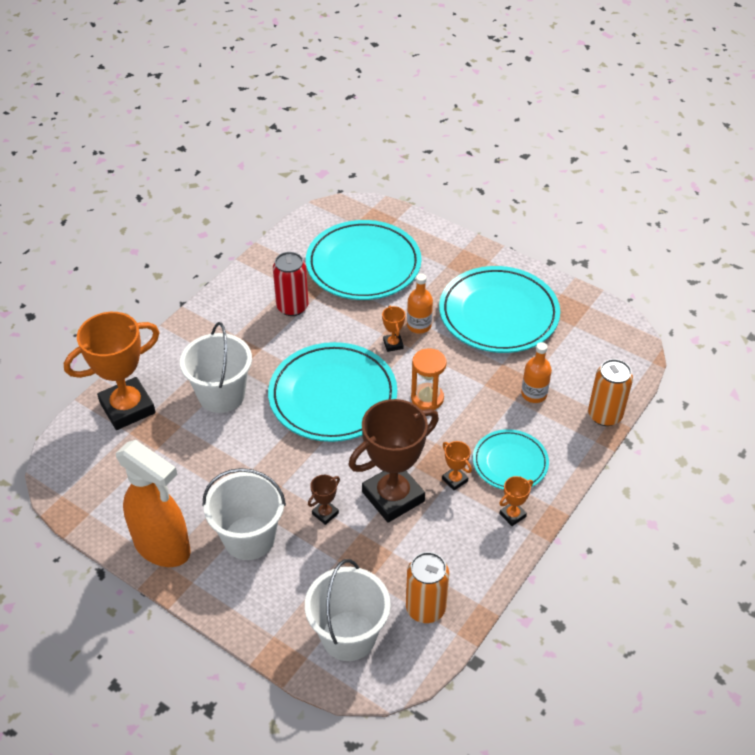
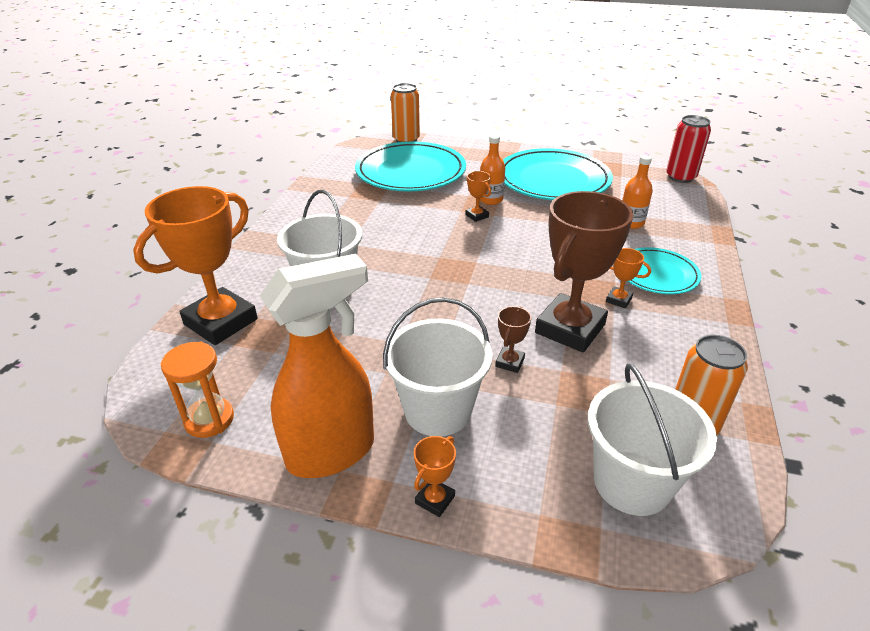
camera: 20 degrees left, 10 degrees down
(163, 547) = (332, 452): orange spray bottle -> orange spray bottle turned 45 degrees counterclockwise
(292, 307) = (362, 209): red can -> red can (680, 177)
(333, 396) = (446, 263): turquoise plate -> none
(427, 398) = (539, 245): orange hourglass -> orange hourglass (209, 419)
(512, 515) = (699, 314): orange trophy -> orange trophy (435, 499)
(604, 415) = (703, 224): orange can -> orange can (406, 139)

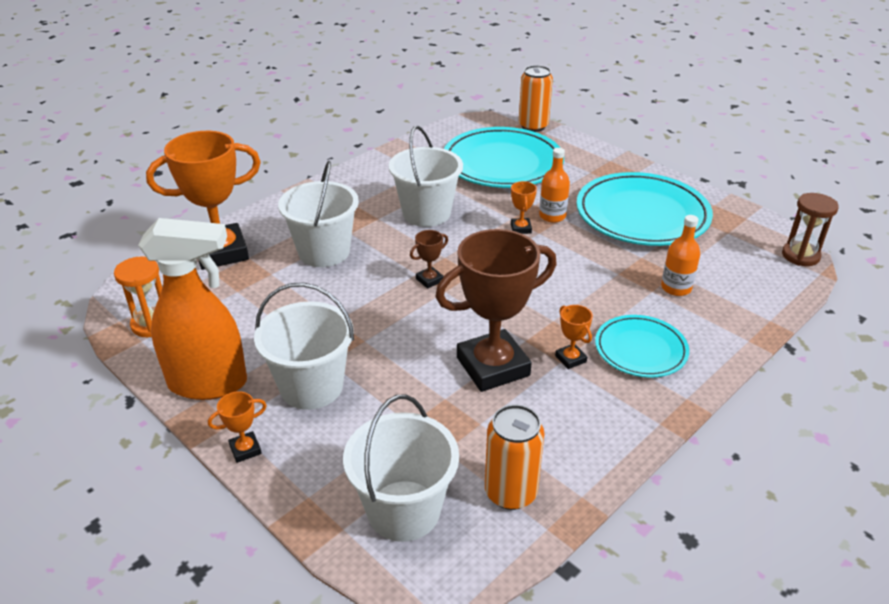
camera: 30 degrees right, 0 degrees up
(388, 227) = (426, 213): none -> white bucket
(510, 362) = (408, 373): brown trophy -> brown trophy (429, 280)
(680, 177) = (800, 256): red can -> brown hourglass

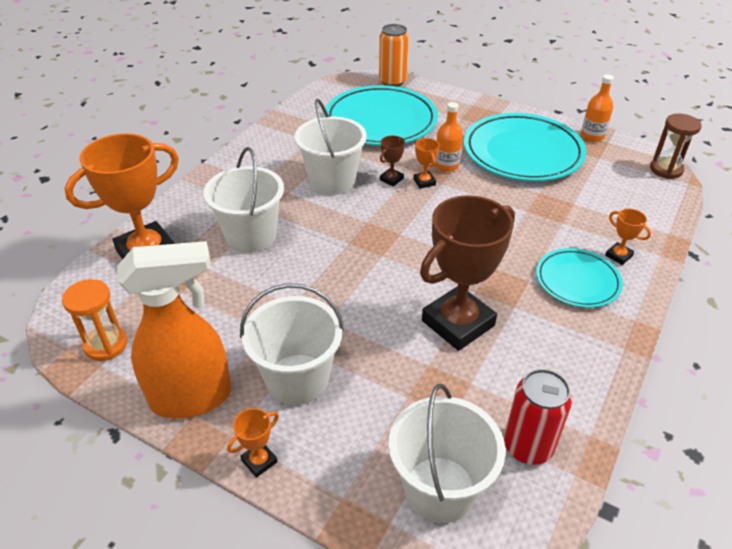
camera: 15 degrees left, 5 degrees up
(429, 280) = (363, 247): brown trophy -> brown trophy (391, 179)
(510, 492) = (528, 446): orange can -> red can
(570, 359) = (522, 301): orange trophy -> orange trophy (618, 256)
(676, 288) = (580, 216): orange bottle -> orange bottle (592, 136)

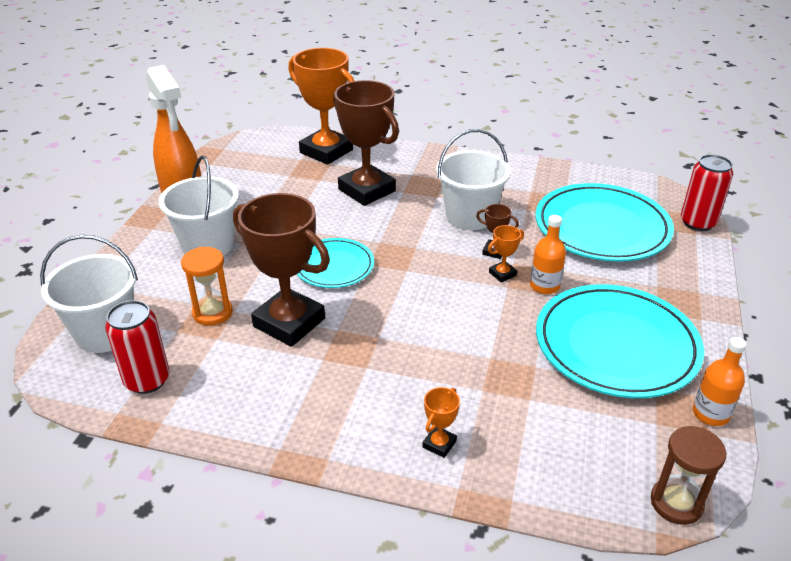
camera: 75 degrees right, 5 degrees down
(106, 345) = (228, 161): orange hourglass -> orange hourglass (212, 313)
(251, 236) = (367, 190): white bucket -> brown trophy
(259, 461) = (131, 244): orange trophy -> none
(392, 81) = (697, 223): orange can -> red can
(577, 281) = (379, 406): turquoise plate -> turquoise plate (334, 266)

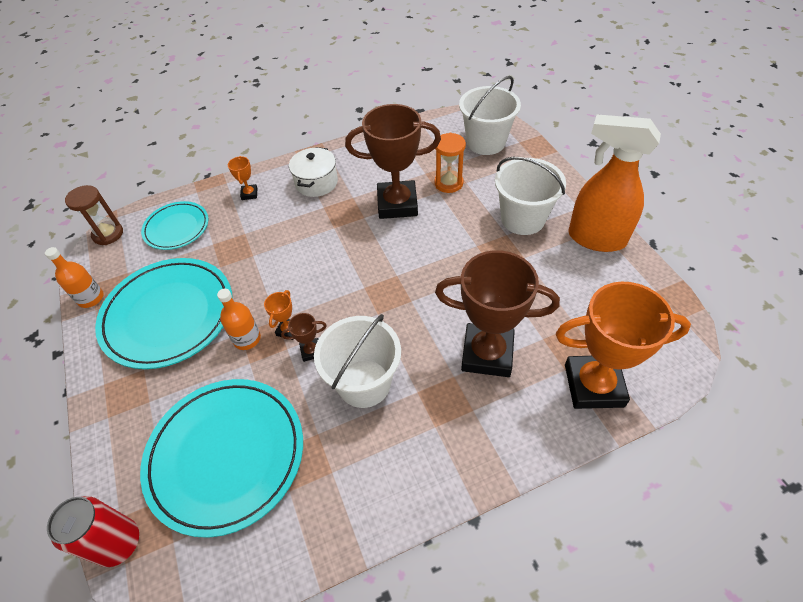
camera: 145 degrees right, 15 degrees up
(147, 380) = (428, 138): red can -> none
(334, 266) = (418, 257): turquoise plate -> turquoise plate (177, 228)
(342, 405) = (316, 182): none -> white pot

